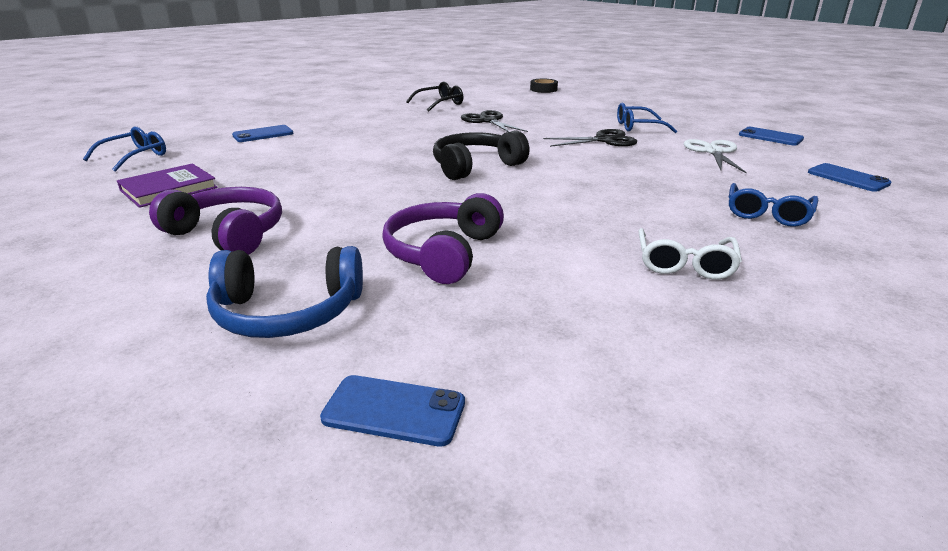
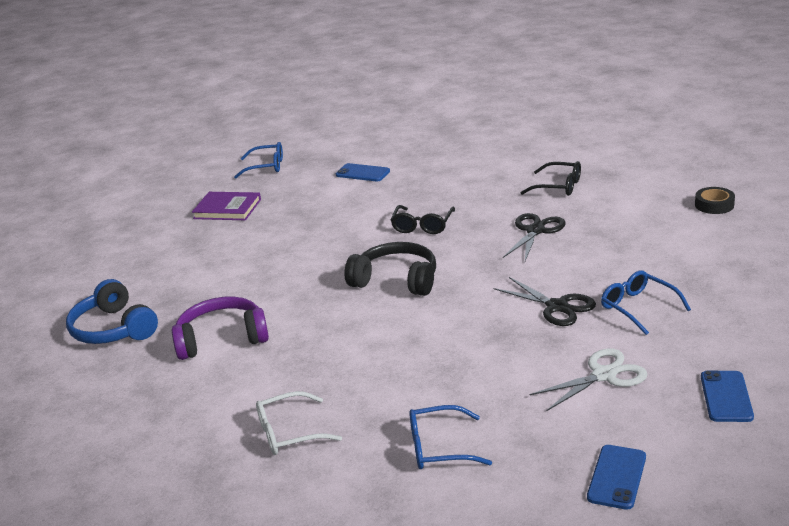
camera: 60 degrees right, 0 degrees up
(228, 234) = (184, 263): purple headphones -> none
(394, 410) = (52, 398): blue phone -> none
(405, 140) = (422, 226): none -> black glasses

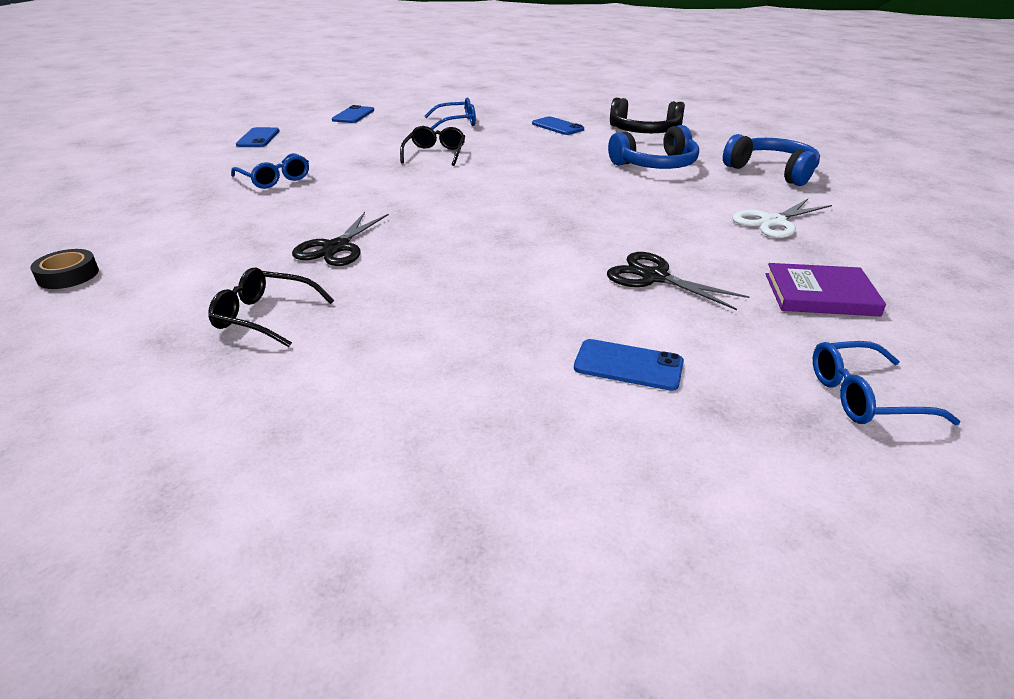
camera: 170 degrees right, 5 degrees up
(222, 339) = (656, 165): purple headphones -> blue headphones
(289, 433) = (557, 126): white glasses -> blue phone
(396, 280) = (508, 201): black headphones -> black headphones (644, 132)
(422, 226) = (488, 258): black glasses -> black glasses (435, 154)
(557, 307) = (348, 180): black scissors -> black scissors (654, 277)
(604, 375) = (334, 146): white scissors -> white scissors (772, 222)

